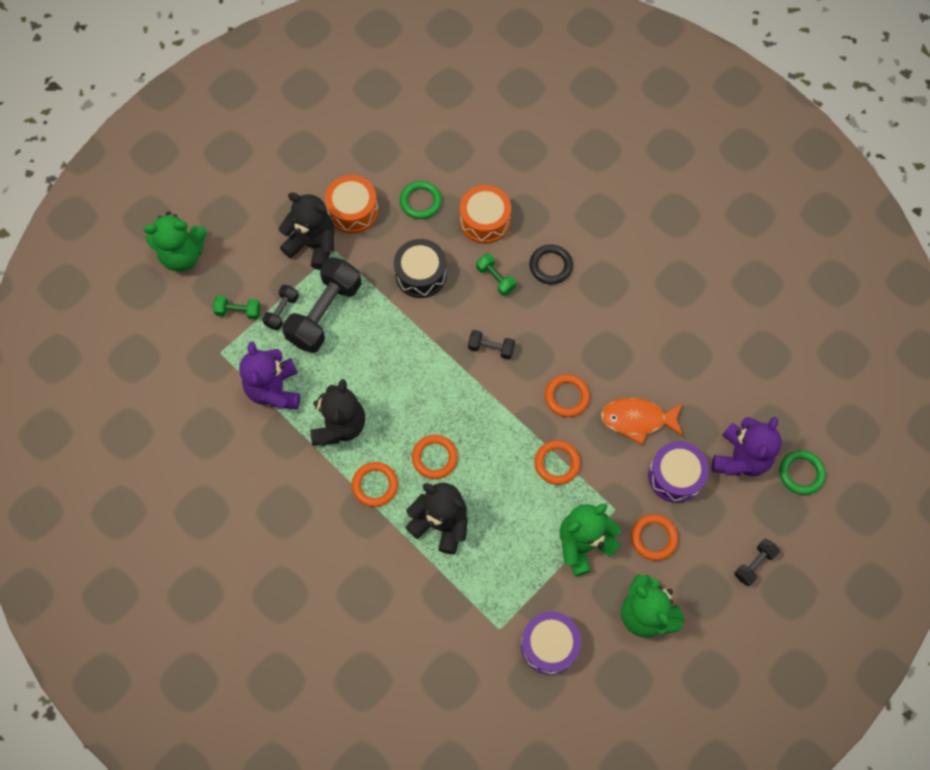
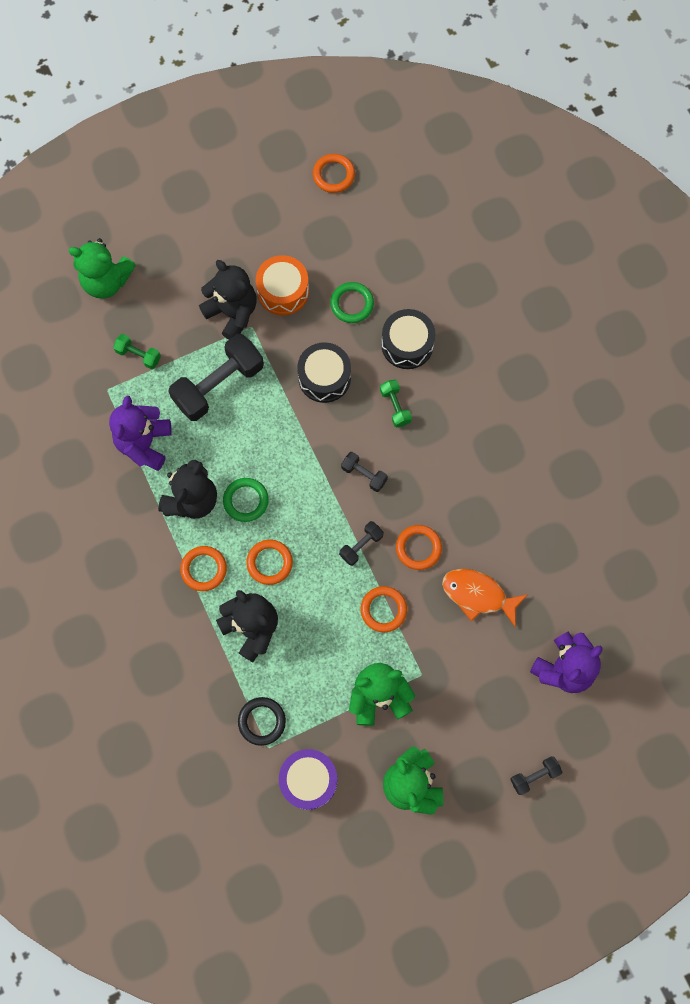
camera: 20 degrees right, 5 degrees up
(282, 311) = (179, 369): black dumbbell -> black dumbbell (361, 545)
(485, 221) = (407, 344): orange drum -> black drum
(550, 266) = (454, 412): black ring -> black ring (262, 721)
(653, 538) = (447, 715): orange ring -> orange ring (333, 175)
(675, 476) = (493, 663): purple drum -> none
(801, 473) = (617, 705): green ring -> green ring (246, 500)

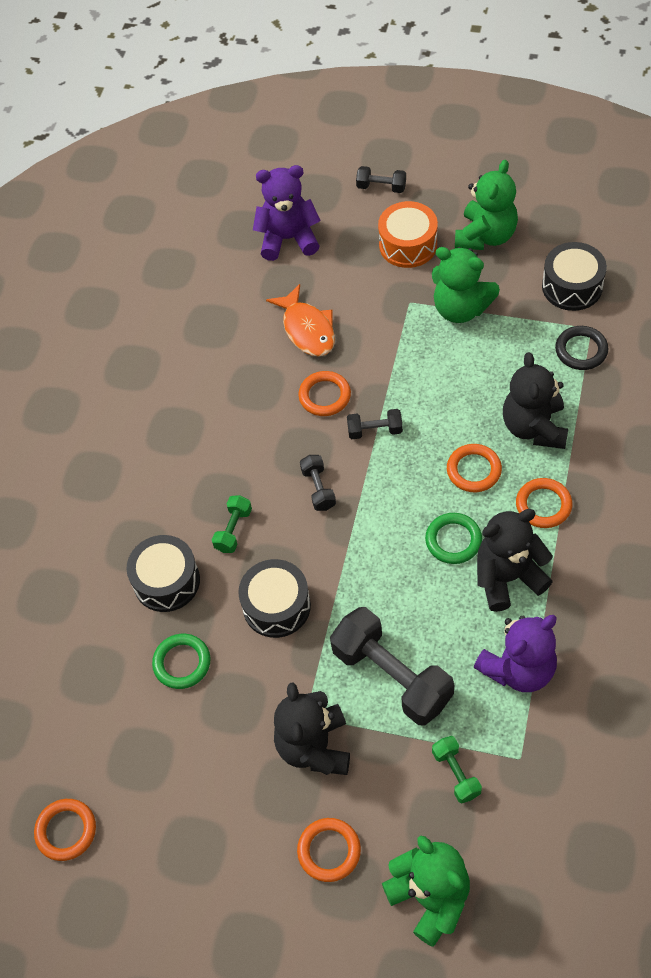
camera: 135 degrees left, 15 degrees down
(218, 384) = (392, 676): black dumbbell -> black dumbbell turned 45 degrees clockwise
(283, 291) = (240, 731): orange drum -> orange drum (408, 245)
(308, 780) = (572, 286): purple drum -> black drum
(383, 610) = (400, 368): orange ring -> orange ring (329, 851)

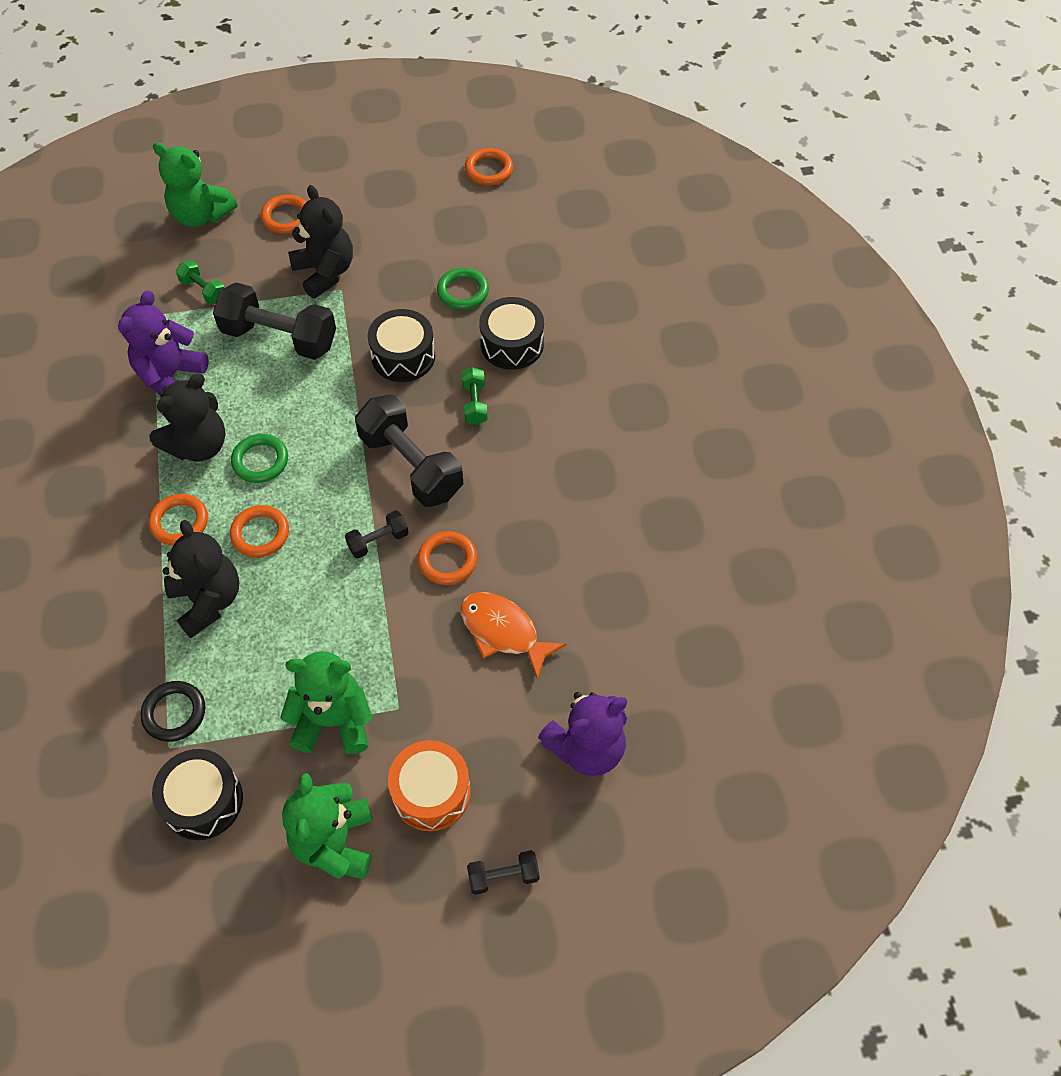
camera: 150 degrees right, 0 degrees up
(318, 488) = (411, 465): black dumbbell -> black dumbbell, size x2.09

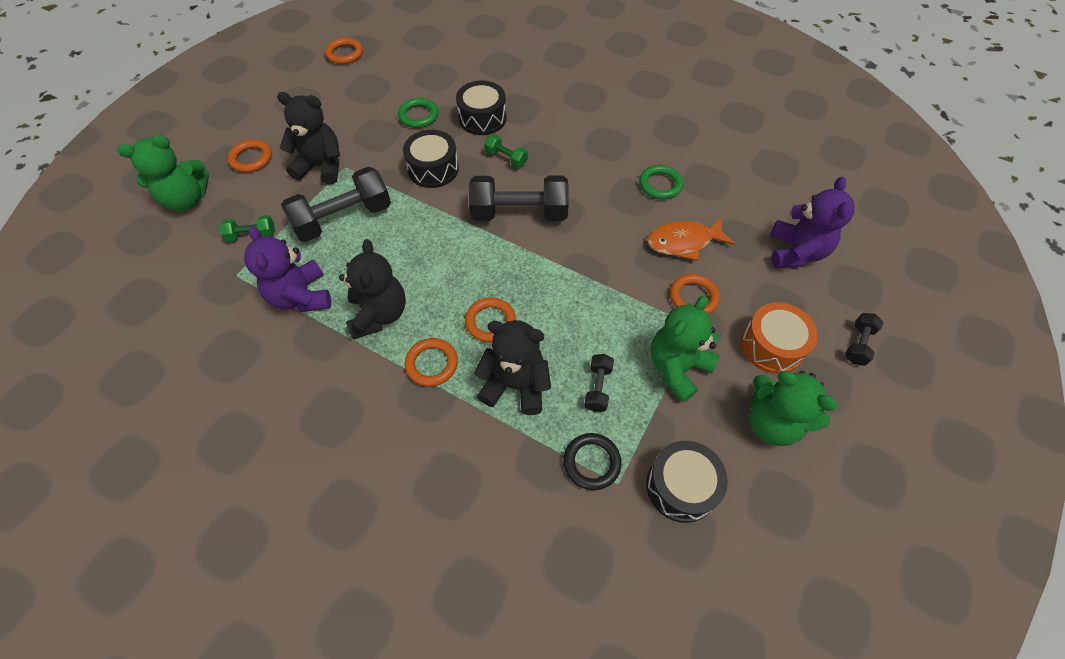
camera: 50 degrees left, 0 degrees up
(260, 461) = (431, 287): green ring -> green ring (660, 185)
(378, 541) = (560, 263): black dumbbell -> black dumbbell (598, 388)
(447, 560) = (607, 238): orange ring -> orange ring (693, 297)

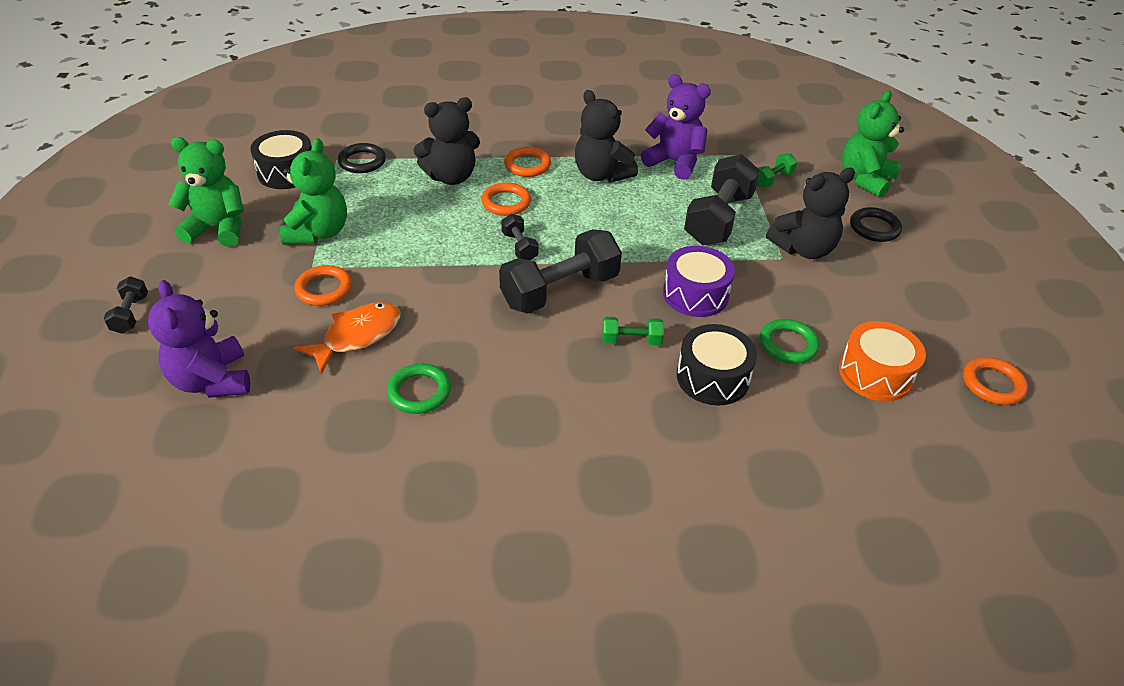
camera: 145 degrees right, 15 degrees down
(251, 158) = (874, 228): orange ring -> black ring
(433, 169) = (695, 294): black drum -> purple drum
(598, 388) = (382, 198): black dumbbell -> black dumbbell (519, 247)
(772, 346) = (228, 280): orange drum -> orange drum (875, 374)

